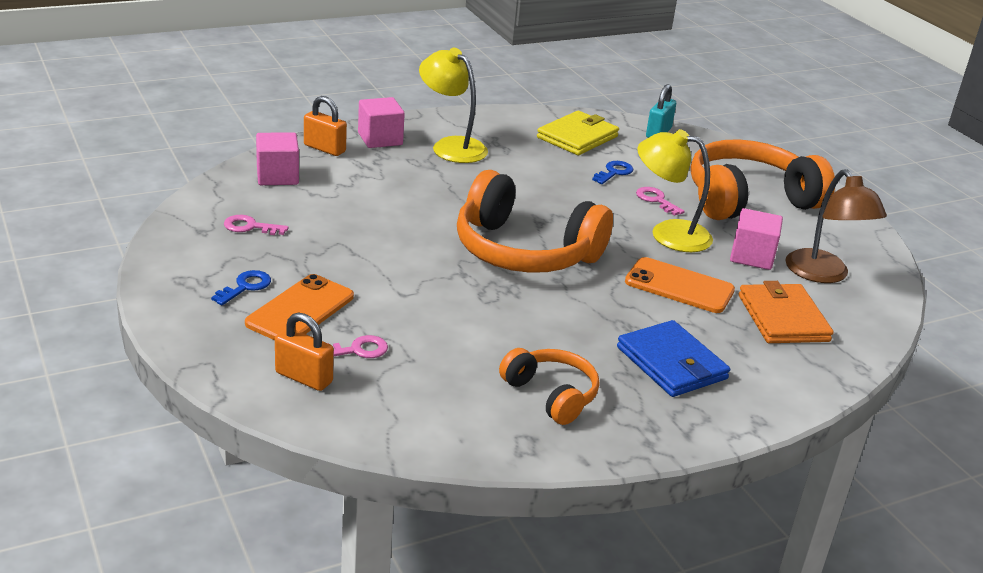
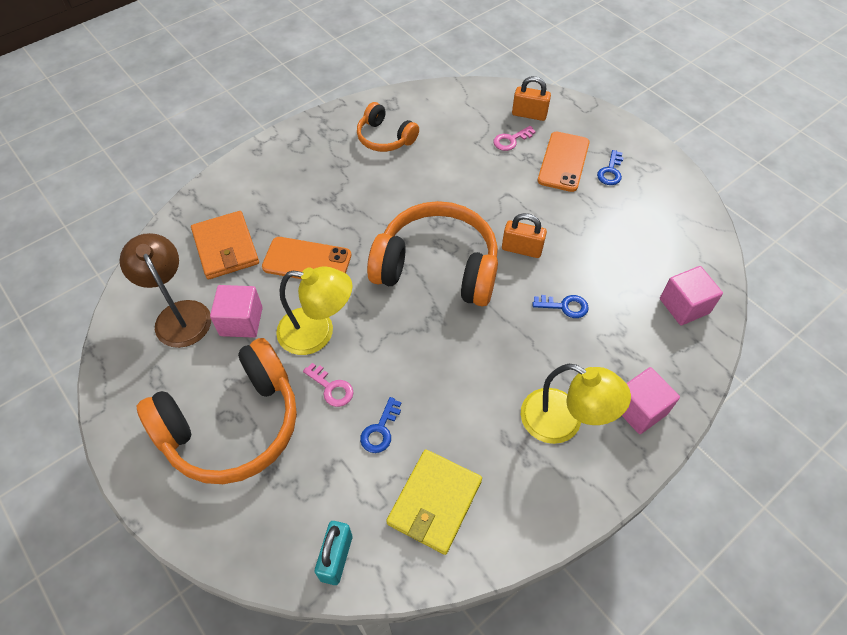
camera: 170 degrees right, 25 degrees up
(250, 227) = (654, 232): pink key -> none
(324, 148) = (678, 369): orange padlock -> orange padlock (521, 249)
(400, 199) = (565, 306): none -> blue key
(671, 363) = (311, 181): blue wallet -> none

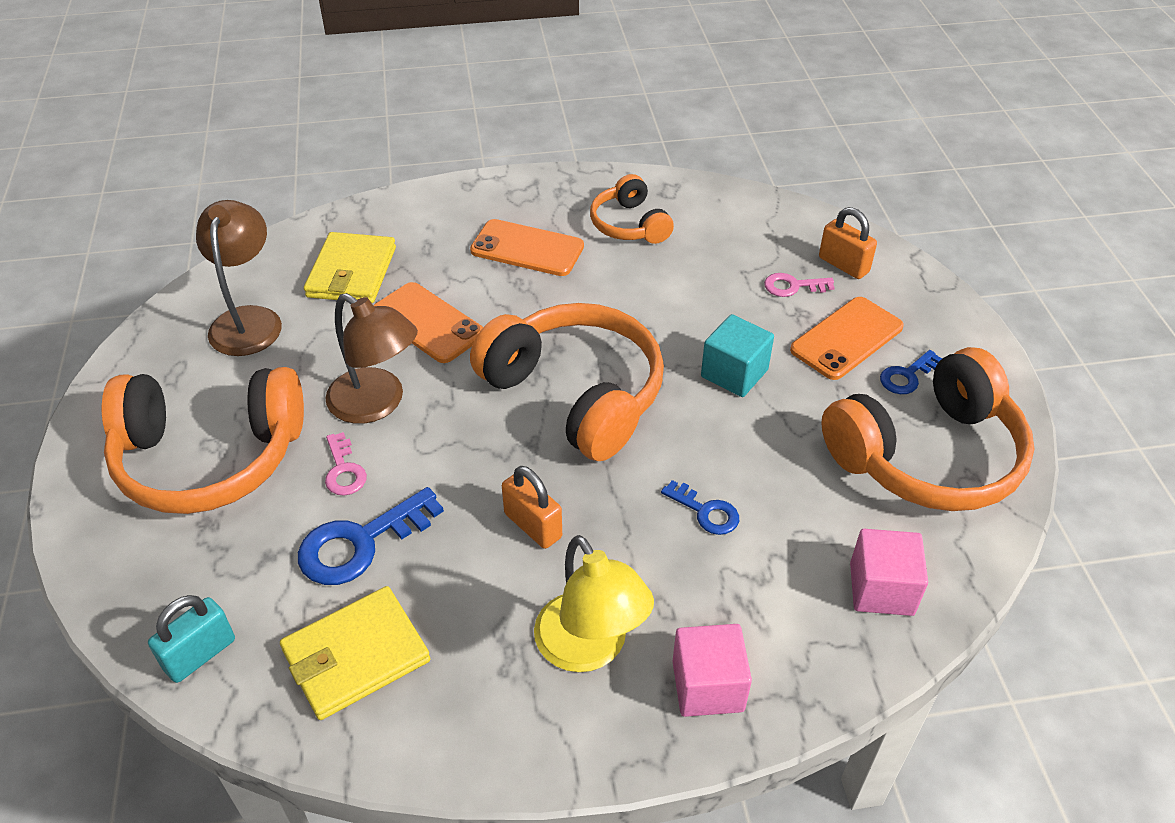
camera: 30 degrees right, 10 degrees down
(226, 247) = (352, 272): orange wallet -> yellow wallet
(241, 321) = (305, 355): pink cube -> none
(317, 332) = (377, 404): yellow lamp -> brown lamp
(332, 181) = (527, 249): none -> orange phone
(380, 430) = (360, 543): blue key -> blue key, size x1.76
(518, 211) = (734, 373): none -> turquoise cube
(521, 249) = (702, 419): orange padlock -> orange padlock (533, 525)
(653, 215) = (927, 456): none -> orange headphones

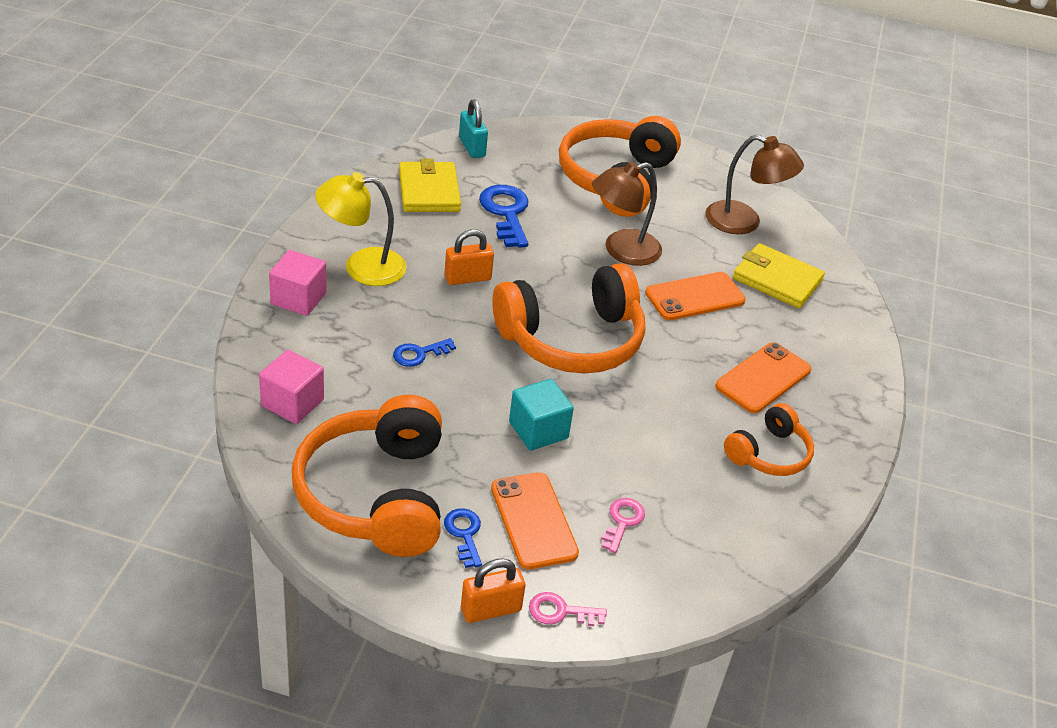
camera: 110 degrees right, 5 degrees down
(344, 470) = (569, 222): pink key -> pink key (560, 611)
(629, 225) = (769, 454): orange headphones -> orange headphones turned 135 degrees clockwise
(843, 265) = (633, 576): orange padlock -> orange padlock (491, 609)

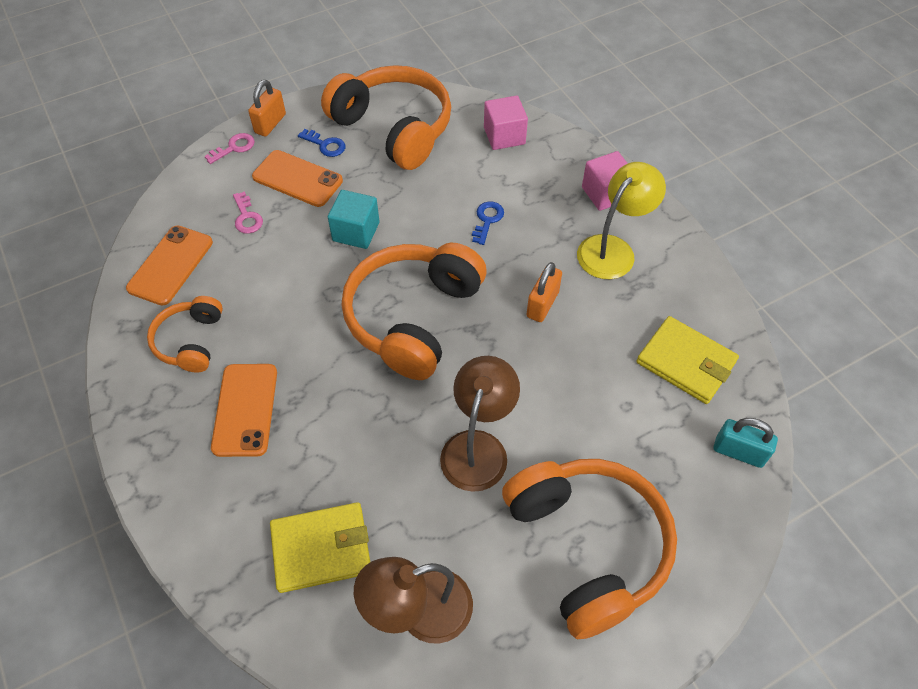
camera: 140 degrees right, 15 degrees up
(506, 212) = (607, 398): blue key -> none
(695, 297) = (370, 450): orange phone -> orange phone (170, 265)

